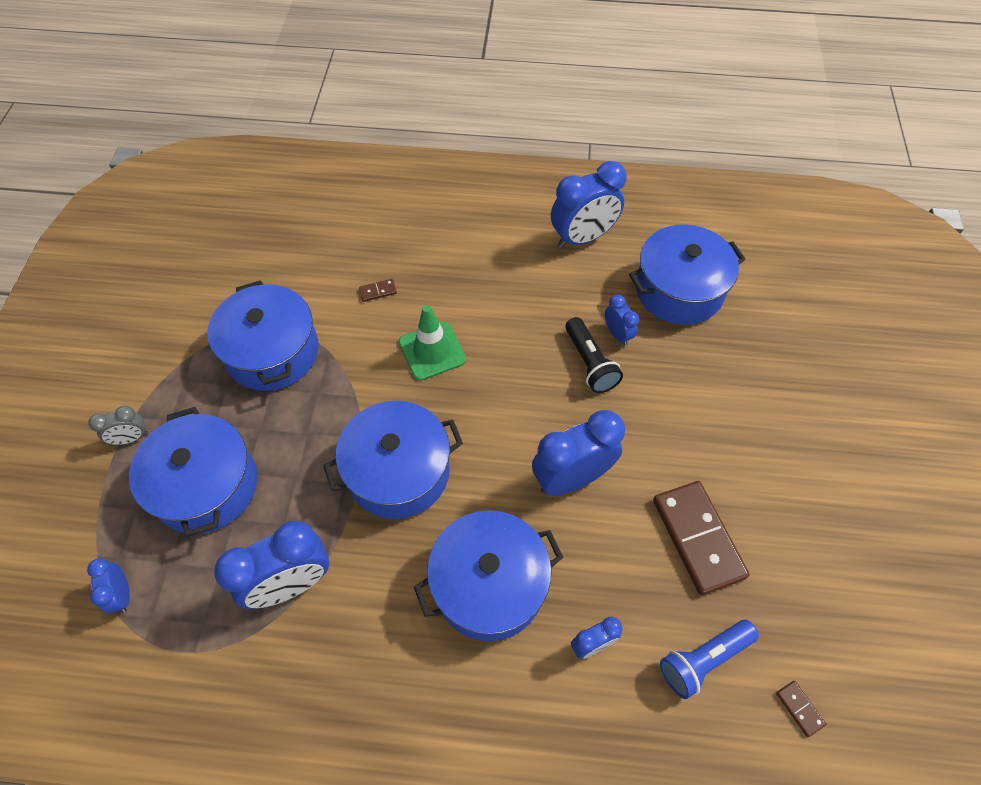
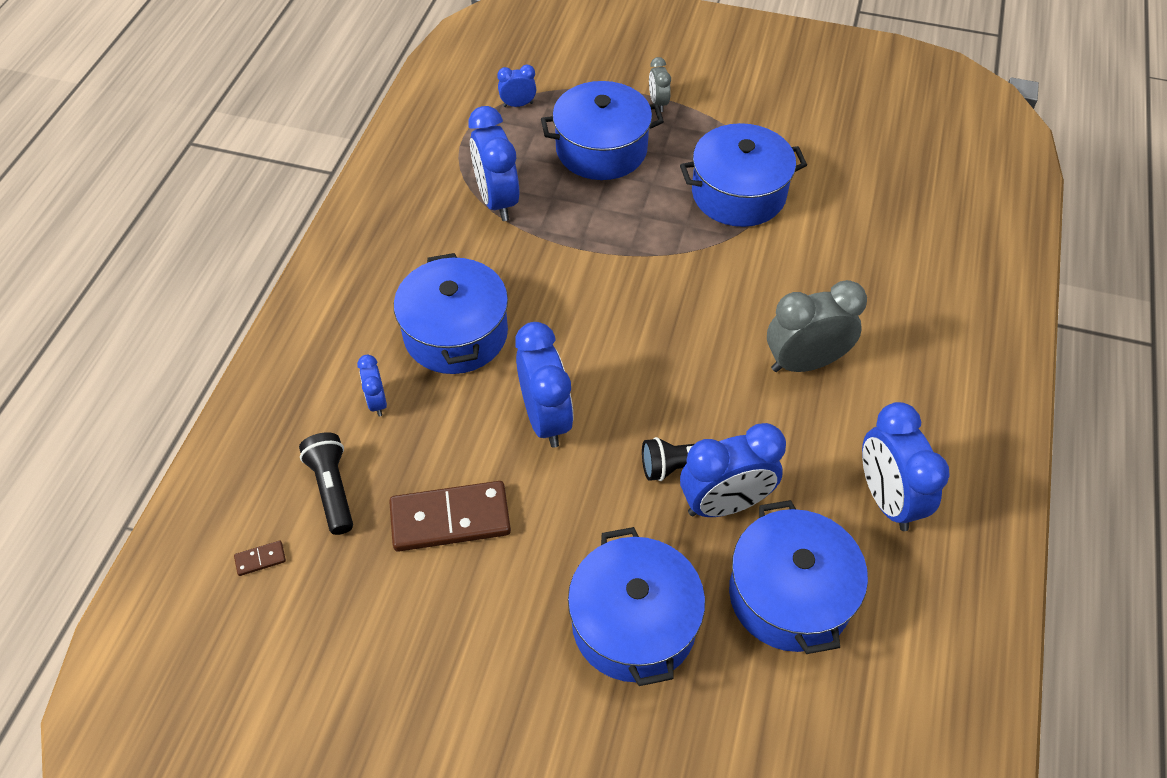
camera: 100 degrees right, 5 degrees down
(378, 291) = (810, 280): brown domino -> none
(398, 472) = (585, 279): blue pot -> blue pot (634, 623)
(432, 351) = (723, 319): green traffic cone -> none
(468, 291) = (804, 362): none -> grey clock
(617, 334) = (725, 504): blue clock -> blue clock, size x1.97
(703, 660) = (332, 489): blue flashlight -> black flashlight

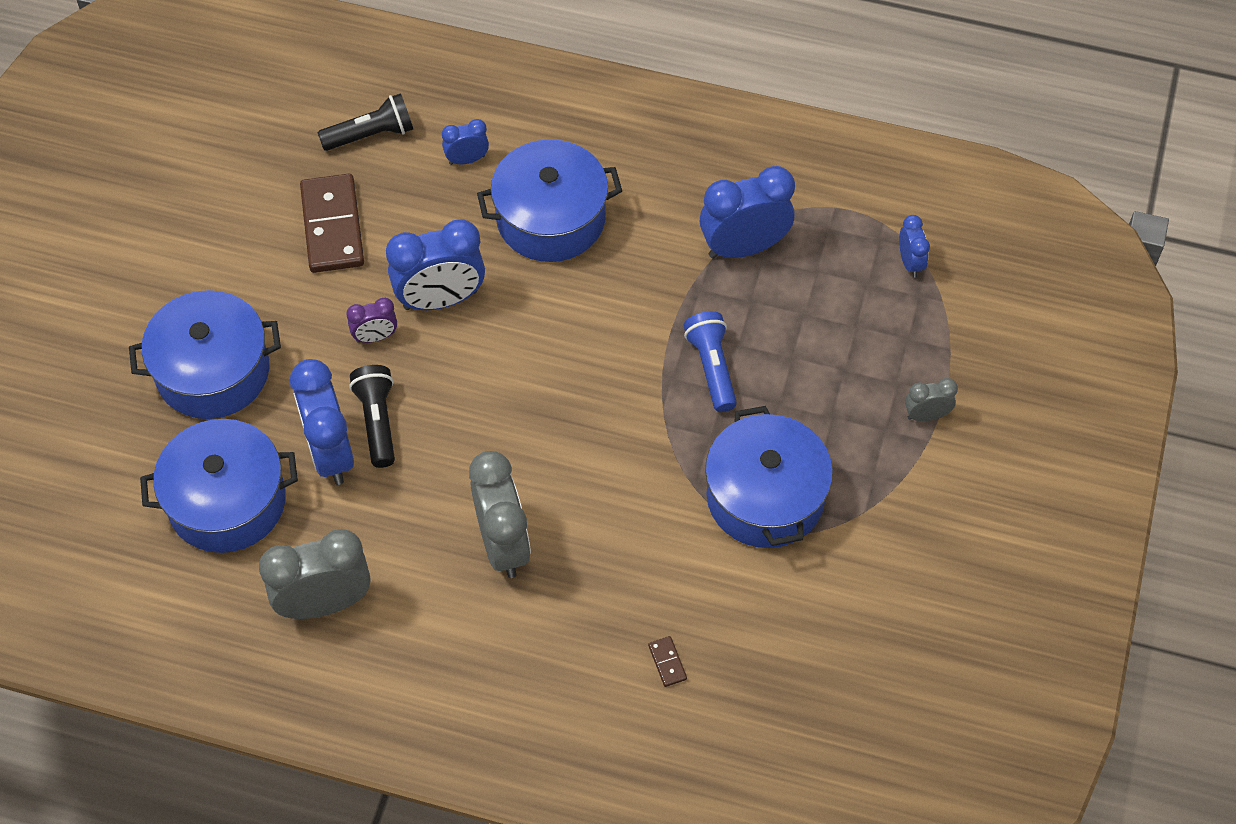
camera: 90 degrees right, 5 degrees up
(260, 559) = (304, 91): brown domino -> brown domino (667, 662)
(589, 472) = (375, 337): none -> purple clock
(601, 149) = (835, 351): blue pot -> none
(619, 223) = (712, 368): none -> blue flashlight
(887, 499) = (324, 603): blue clock -> grey clock

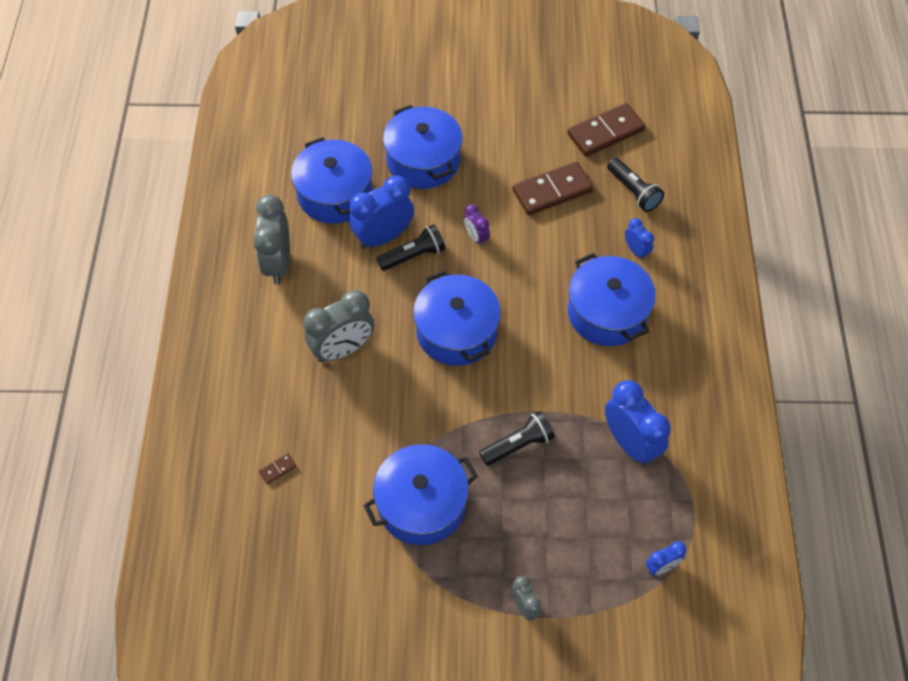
camera: 75 degrees right, 0 degrees up
(257, 137) = (605, 132): none -> brown domino
(324, 603) = (278, 263): grey clock -> grey clock turned 150 degrees counterclockwise
(440, 300) = (517, 265): blue clock -> none
(521, 397) = (456, 332): none -> blue pot
(712, 368) = (518, 445): blue flashlight -> black flashlight

